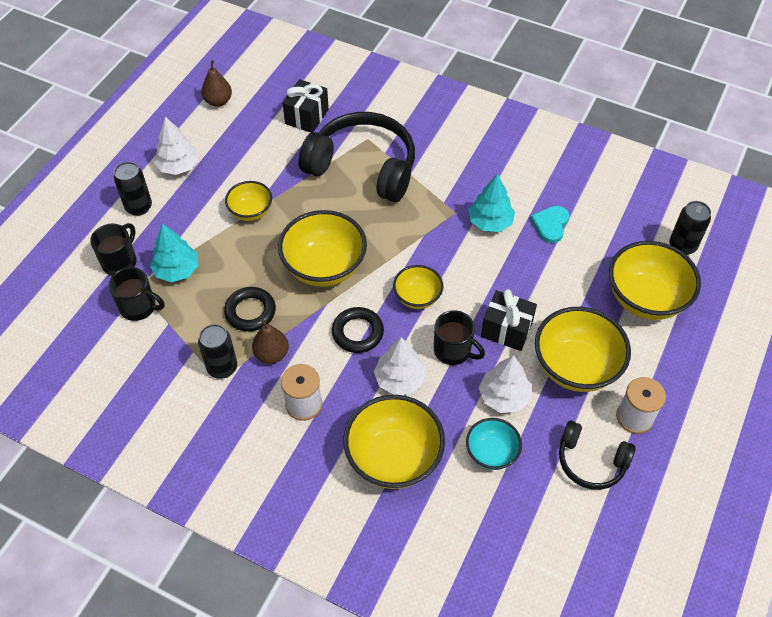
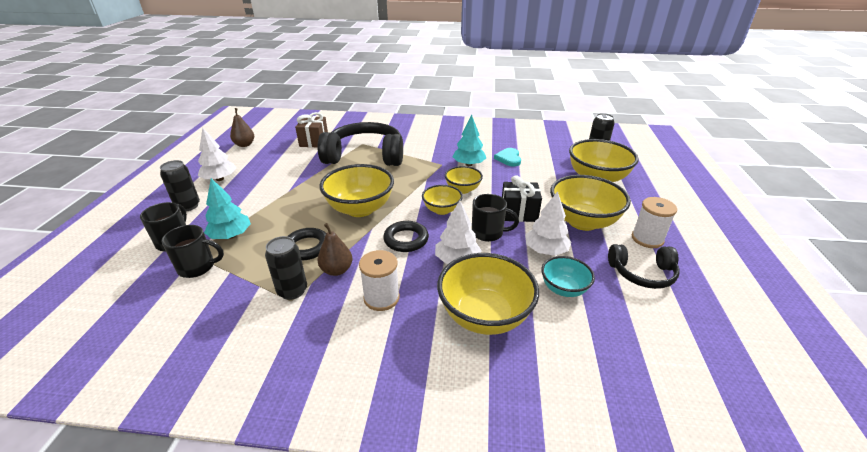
camera: 20 degrees left, 20 degrees down
(251, 212) = (287, 191): yellow bowl -> yellow bowl (462, 189)
(307, 117) = (314, 141): black gift -> brown gift

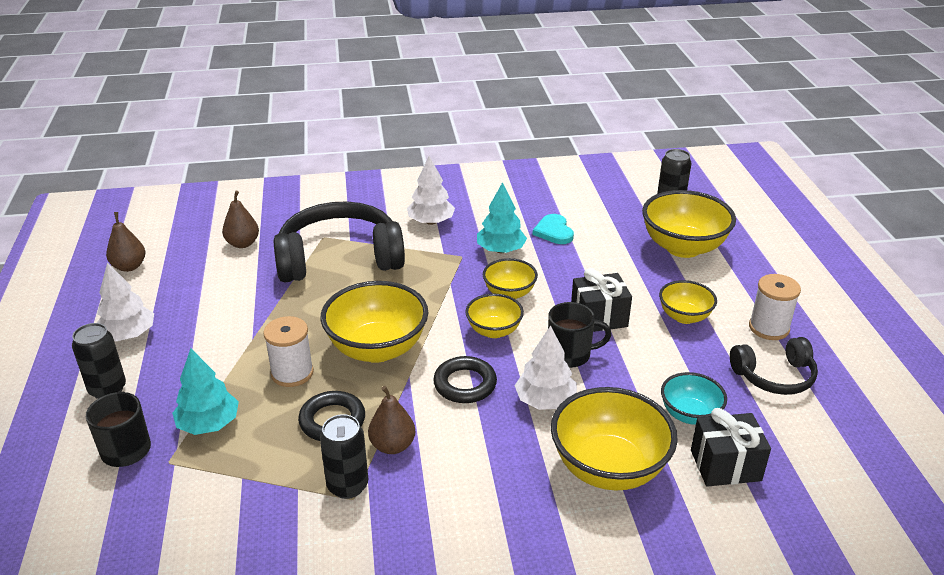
camera: 15 degrees left, 0 degrees up
(198, 267) = (190, 480): black mug -> none
(314, 141) = (243, 243): brown gift -> brown pear
(381, 298) = (471, 471): white spool -> white spool (292, 373)
(545, 250) = (651, 366): white tree -> white tree (431, 222)
(580, 333) = (725, 465): none -> black gift
(582, 221) = (684, 316): yellow bowl -> yellow bowl, size x0.56

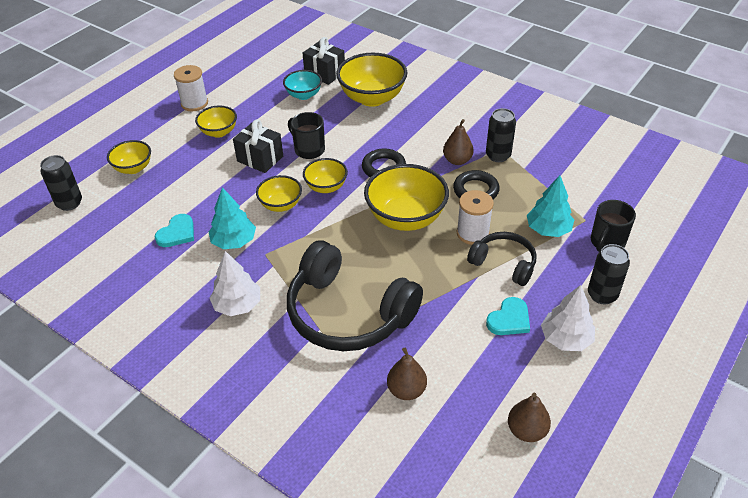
camera: 135 degrees left, 10 degrees up
(193, 322) = (509, 319): none -> turquoise heart
(545, 401) = (356, 137): white tree -> none
(683, 247) = (133, 168): yellow bowl -> yellow bowl, size x0.56
(774, 376) = (238, 86): black headphones -> black headphones (504, 264)

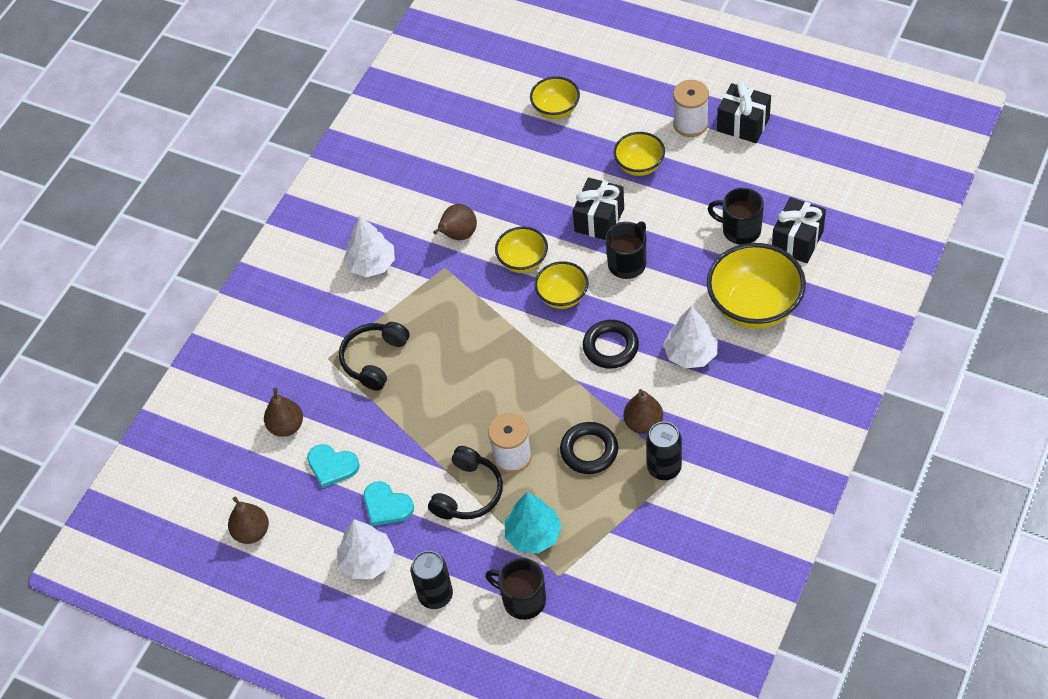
camera: 85 degrees right, 10 degrees up
(69, 203) = (489, 78): black can -> none
(177, 233) = (461, 183): turquoise heart -> turquoise heart (332, 466)
(210, 81) = (743, 124): none -> black gift
(234, 241) = (458, 235): turquoise tree -> brown pear
(304, 95) = (740, 230): turquoise bowl -> black mug
(348, 313) = (374, 359): black headphones -> black headphones, size x0.54
(402, 131) = (691, 354): none -> white tree
(406, 218) = (525, 385): yellow bowl -> none

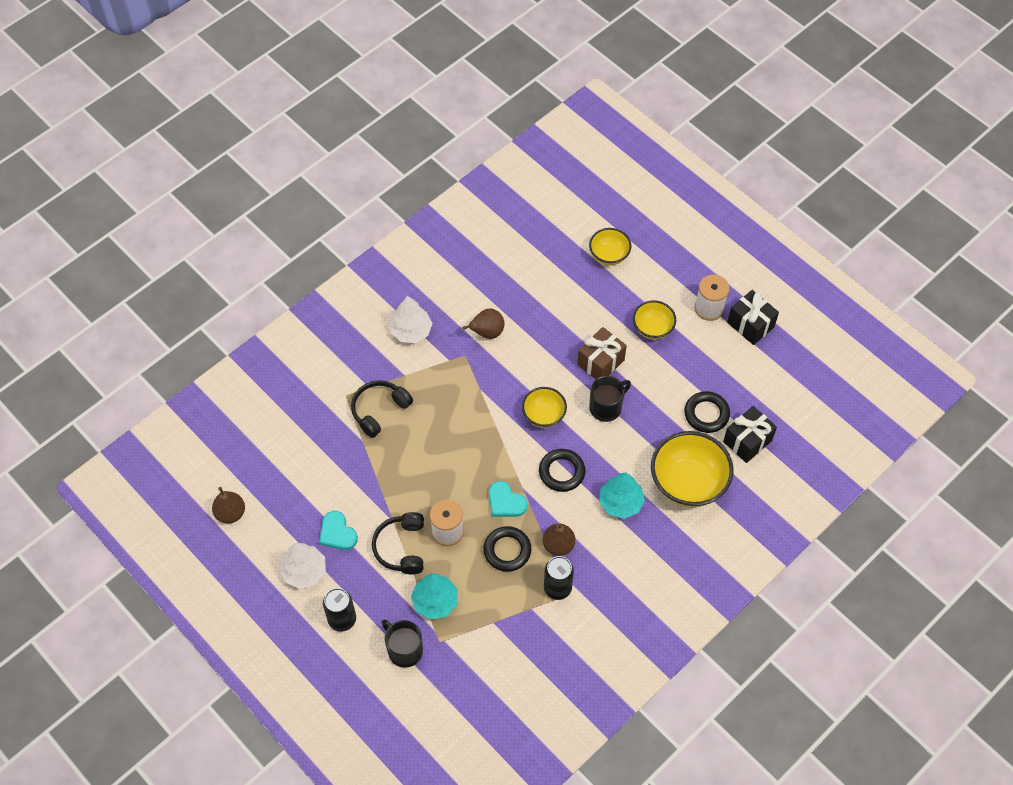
camera: 15 degrees right, 5 degrees up
(286, 426) = (291, 439): brown pear -> none
(332, 466) = (311, 484): turquoise heart -> turquoise heart (505, 502)
(468, 493) = (401, 547): black headphones -> black headphones turned 135 degrees clockwise
(523, 261) = (526, 374): yellow bowl -> none
(599, 220) = (600, 362): black gift -> brown gift
(691, 354) = (620, 502): white tree -> turquoise tree
(740, 230) = (706, 414): black mug -> black ring

